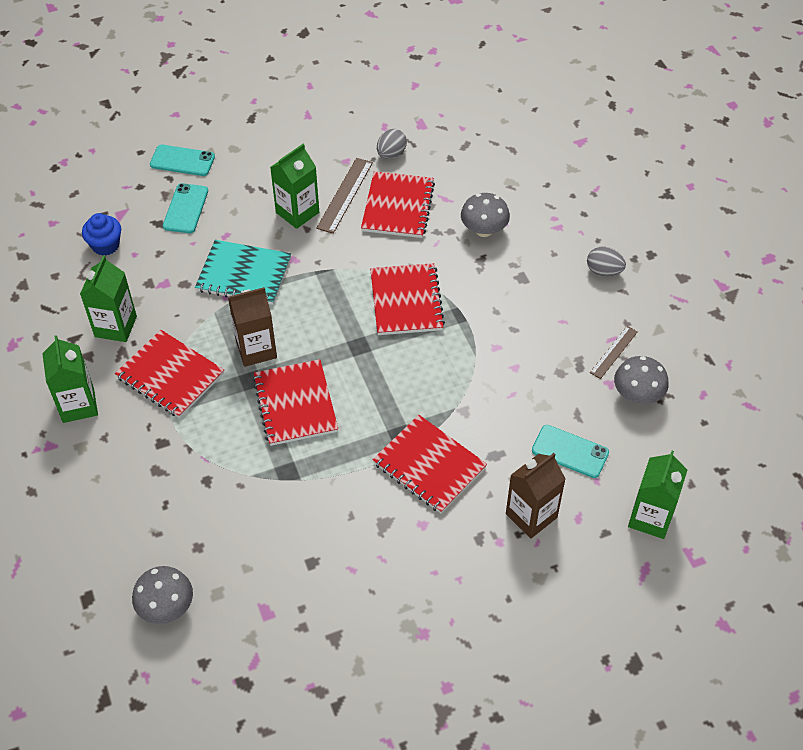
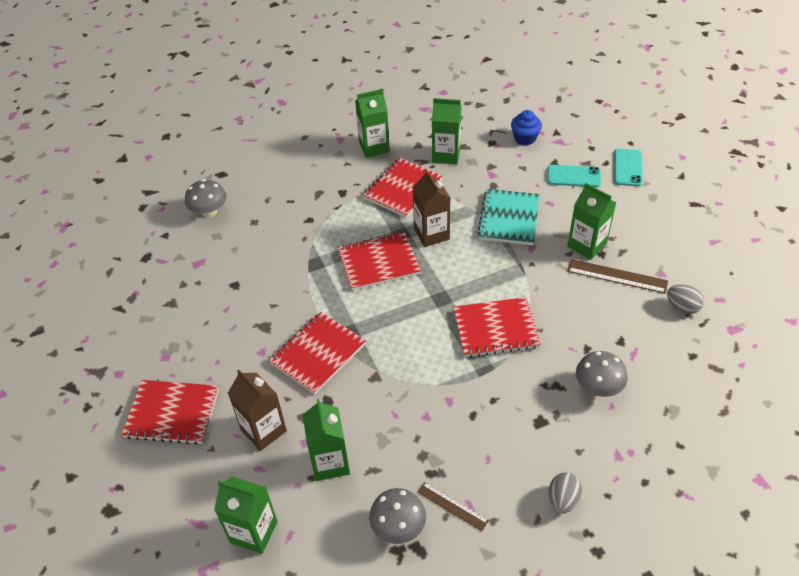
camera: 90 degrees right, 5 degrees down
(398, 207) = (612, 316): red notebook -> red notebook (172, 413)
(570, 451) = (330, 462): turquoise phone -> green carton

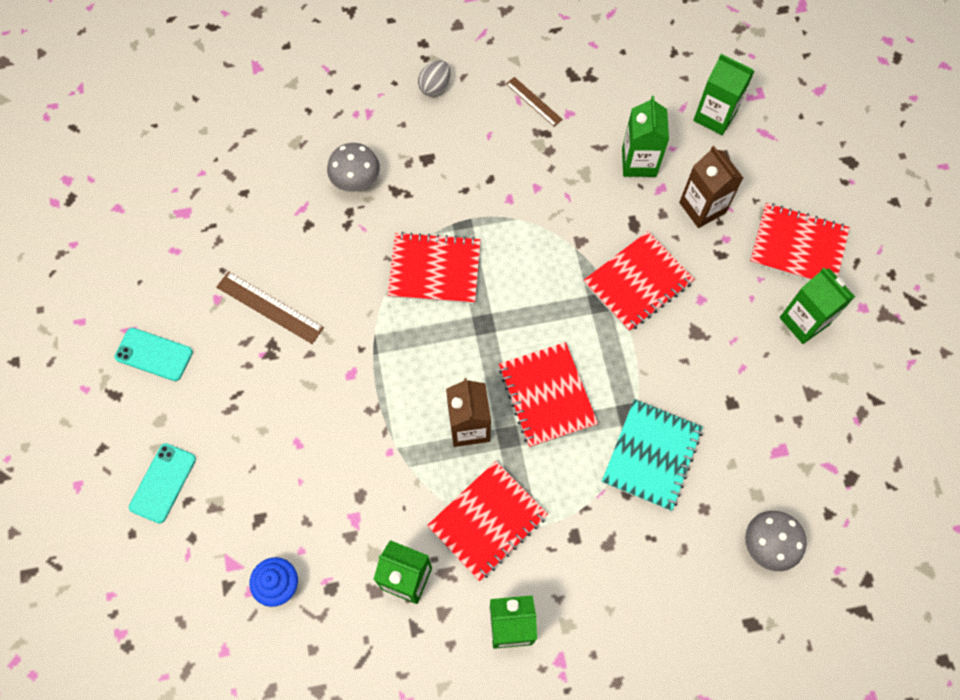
camera: 170 degrees left, 20 degrees up
(378, 262) = (547, 395): red notebook -> red notebook turned 75 degrees clockwise
(398, 527) = (585, 94): grey mushroom -> none
(509, 218) = (361, 429): turquoise notebook -> turquoise notebook (651, 455)
(574, 176) = (244, 485): turquoise phone -> turquoise phone (154, 354)
(586, 245) = (283, 361): green carton -> green carton (804, 321)
(682, 307) = (220, 250): grey egg -> none

